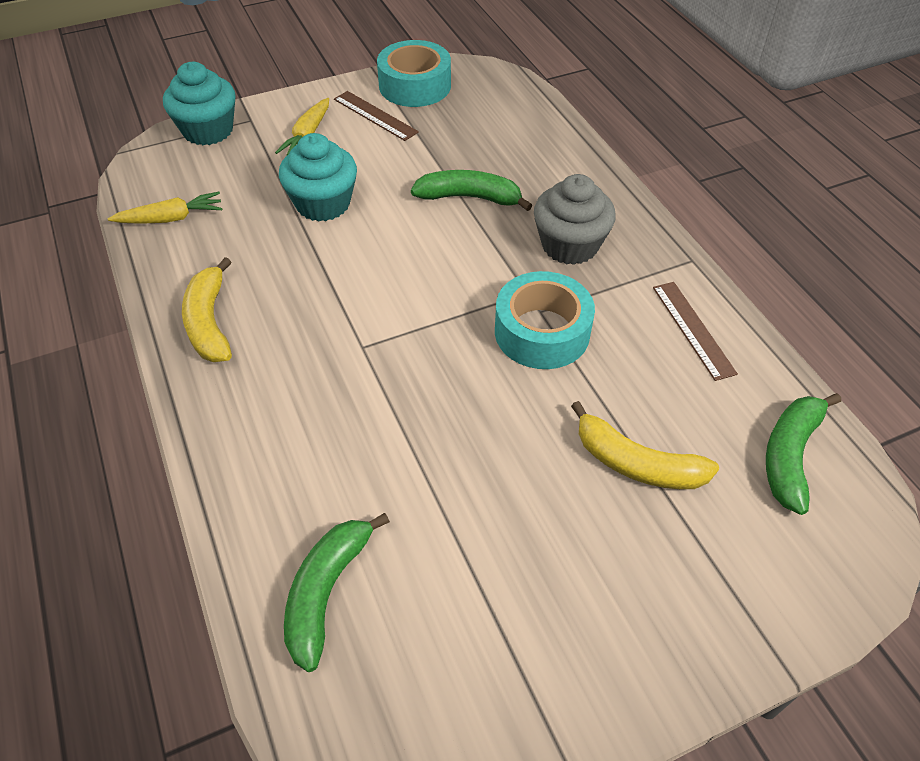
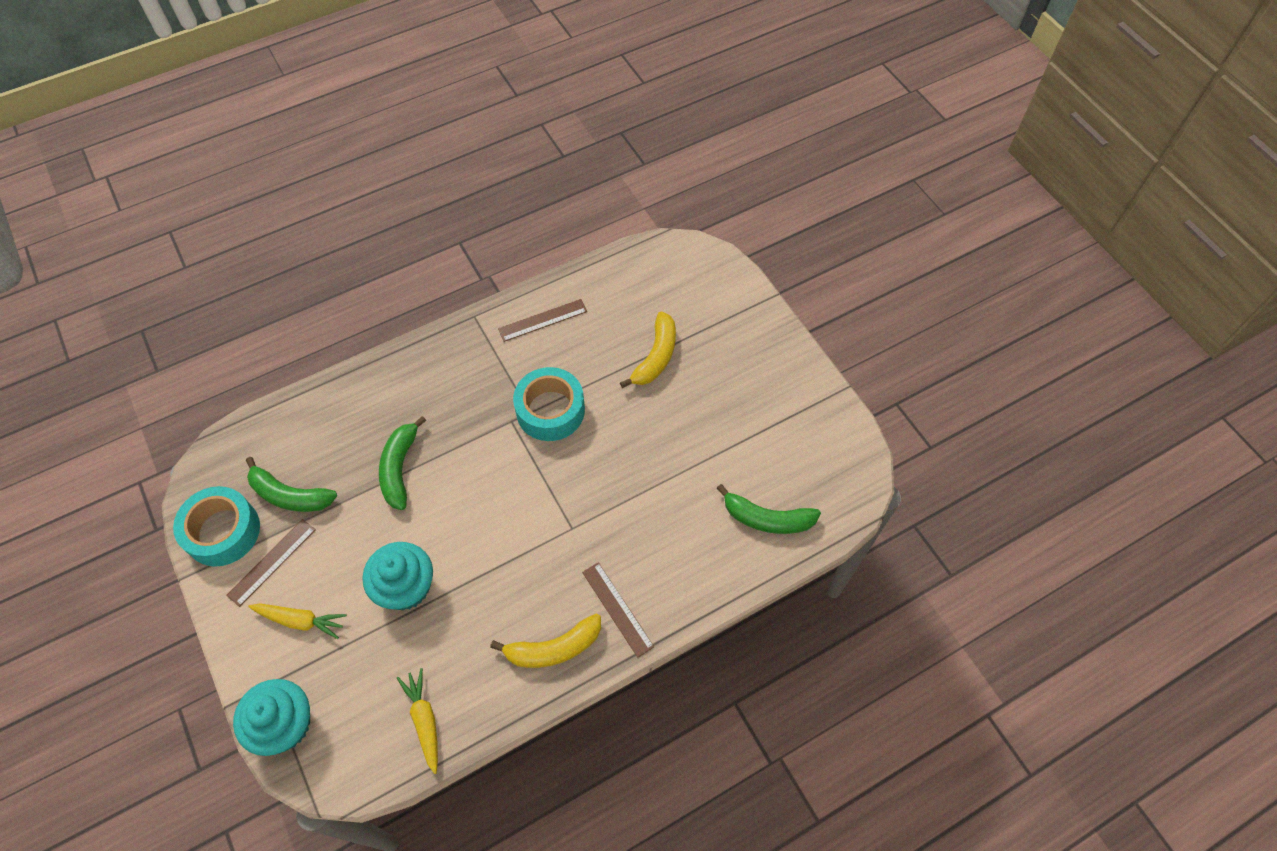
camera: 95 degrees left, 10 degrees up
(238, 387) = (617, 609): none -> brown ruler
(569, 245) = (459, 394): grey cupcake -> none
(790, 455) = (641, 279): green banana -> green banana (290, 495)

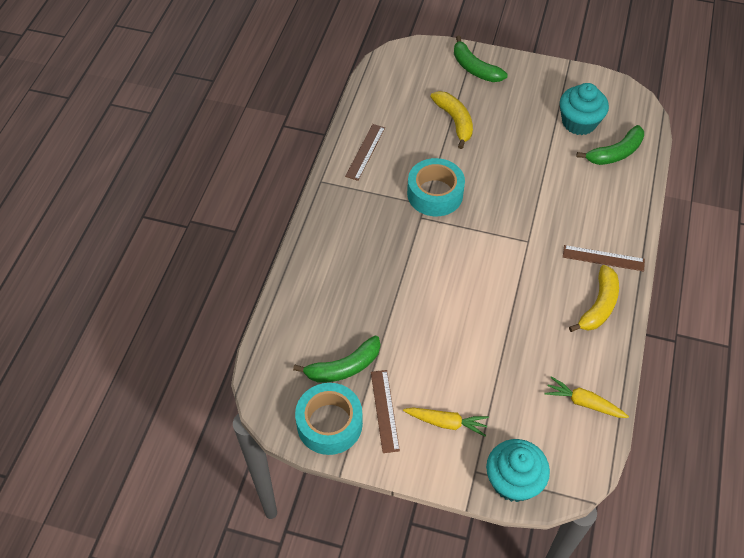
camera: 45 degrees left, 5 degrees down
(300, 620) = (446, 423): yellow carrot -> yellow carrot turned 45 degrees clockwise
(400, 468) = (390, 295): green banana -> green banana (474, 68)
(405, 587) = (481, 350): turquoise cupcake -> turquoise cupcake (579, 122)

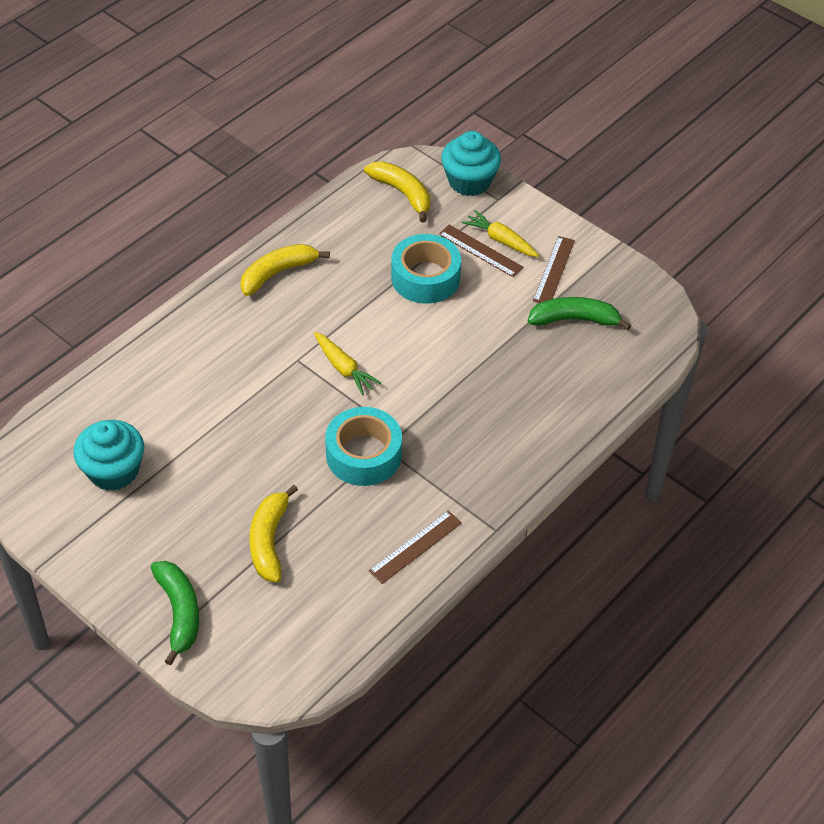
camera: 155 degrees left, 5 degrees down
(329, 423) = (613, 280): turquoise tape -> turquoise tape (425, 277)
(562, 436) = (402, 193): none -> yellow banana
(583, 402) = (362, 208): yellow carrot -> yellow carrot (344, 368)
(603, 258) = (232, 312): brown ruler -> brown ruler (480, 251)
(615, 153) = (108, 414): green banana -> none

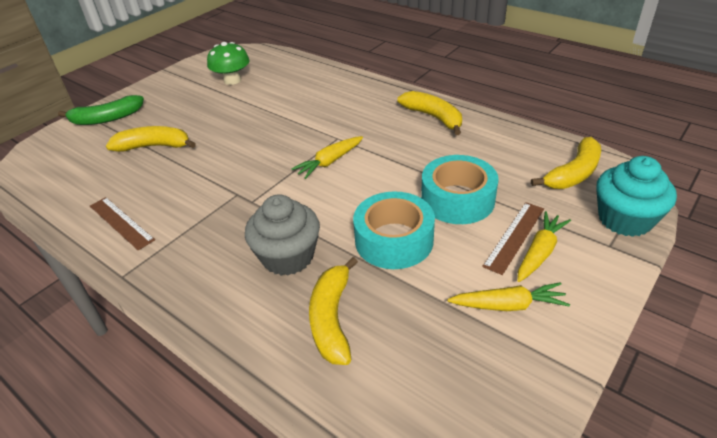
camera: 90 degrees right, 10 degrees down
(113, 471) = (232, 80): turquoise cupcake -> green mushroom
(363, 455) = (230, 183): turquoise tape -> turquoise tape (394, 240)
(485, 403) = (288, 256): none -> grey cupcake
(554, 270) = (508, 305): brown ruler -> yellow carrot
(559, 374) = (332, 318): none -> yellow banana
(574, 319) = (427, 331): green banana -> none

